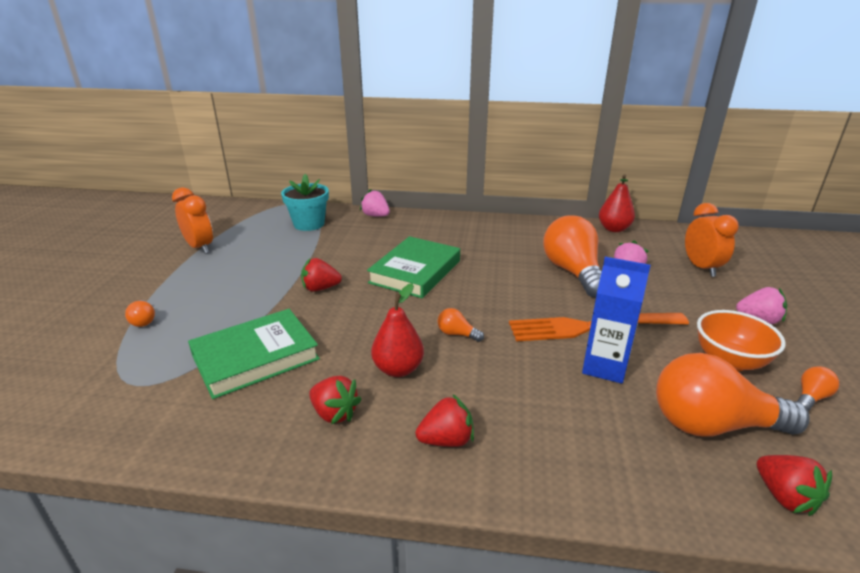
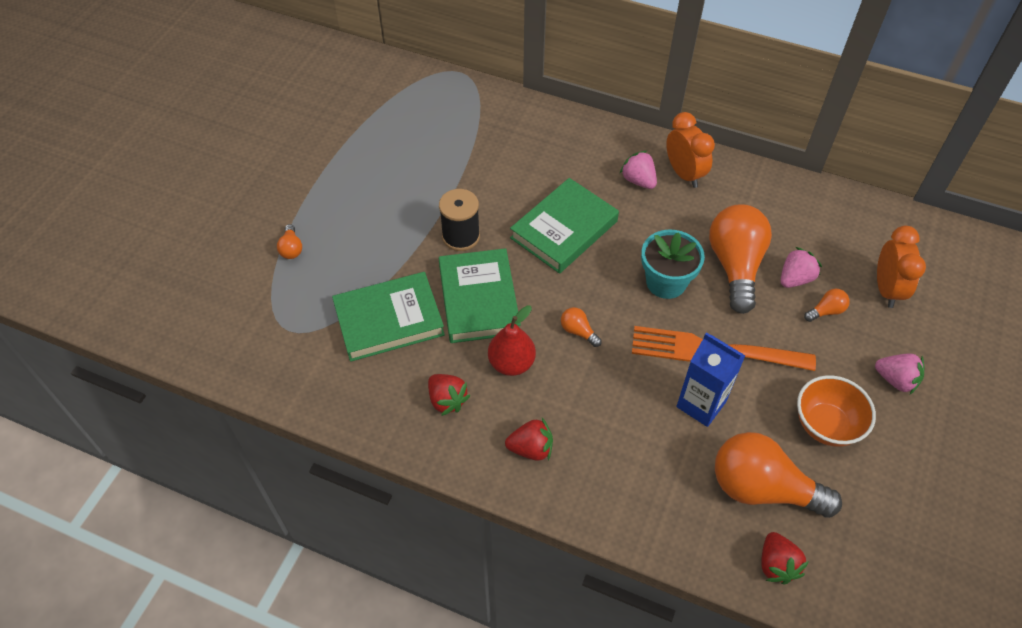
camera: 15 degrees right, 25 degrees up
(200, 247) = (344, 141): orange clock -> orange clock (684, 174)
(309, 224) = (466, 119): turquoise flower pot -> turquoise flower pot (666, 282)
(320, 288) = (461, 236): red strawberry -> black spool
(349, 327) = (479, 299): none -> green book
(375, 216) = (545, 116): pink strawberry -> pink strawberry (638, 180)
(614, 229) = (823, 198): red pear -> none
(811, 397) = (873, 483): orange light bulb -> orange light bulb (826, 311)

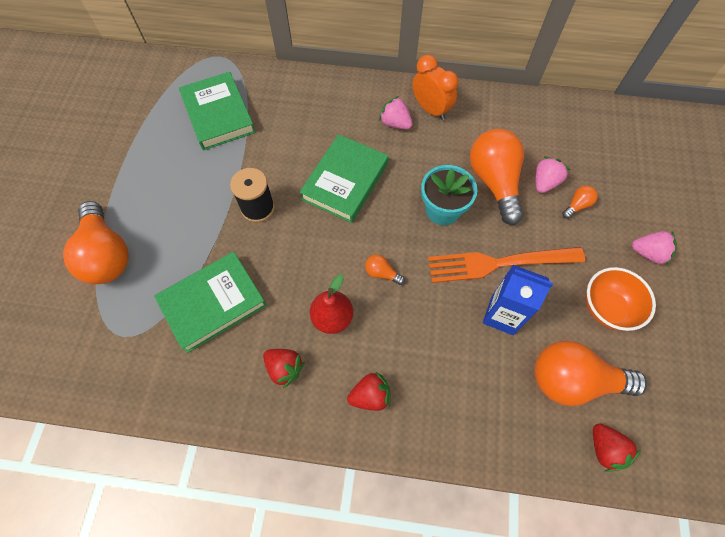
camera: 15 degrees left, 10 degrees up
(291, 248) = (106, 255): orange light bulb -> orange light bulb, size x2.39
(479, 299) = (288, 264): green book -> green book (218, 114)
(886, 289) = (617, 175): orange clock -> none

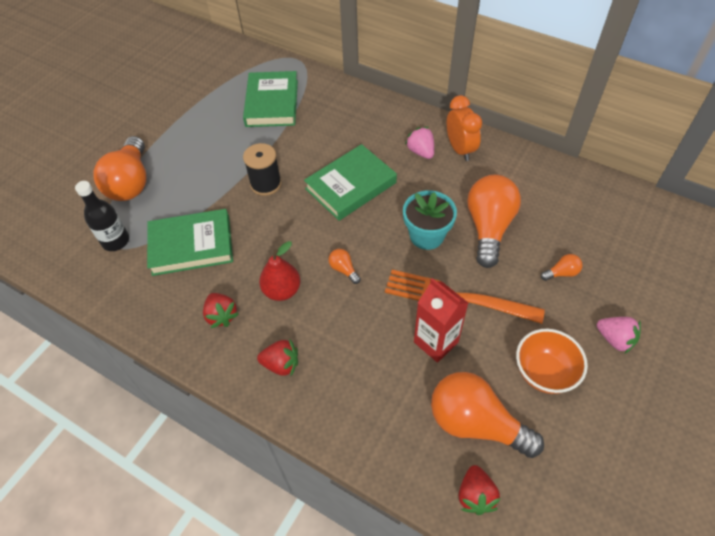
camera: 25 degrees right, 10 degrees down
(125, 328) = (116, 241): none -> black bottle
(502, 315) = (436, 342): blue carton -> red carton
(545, 182) = (539, 243): pink strawberry -> none

